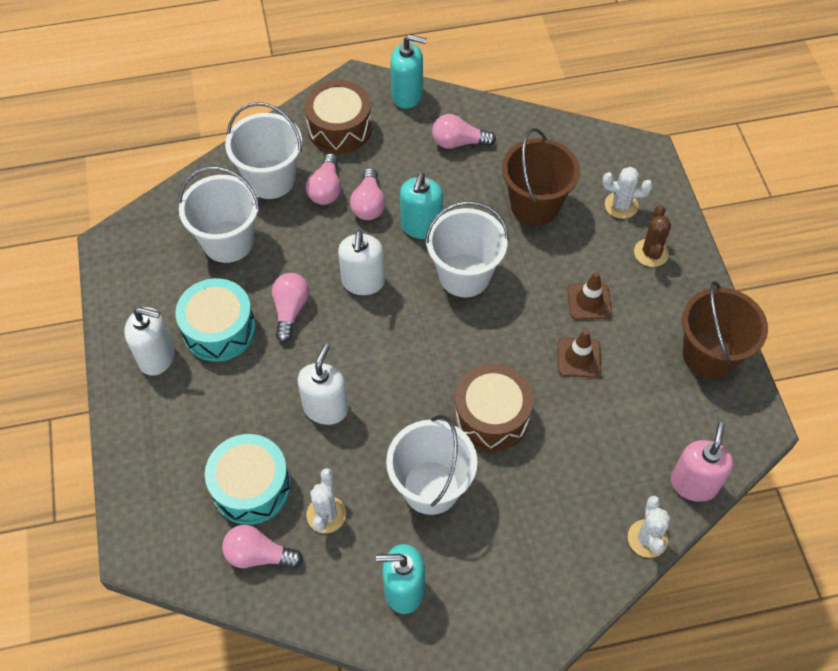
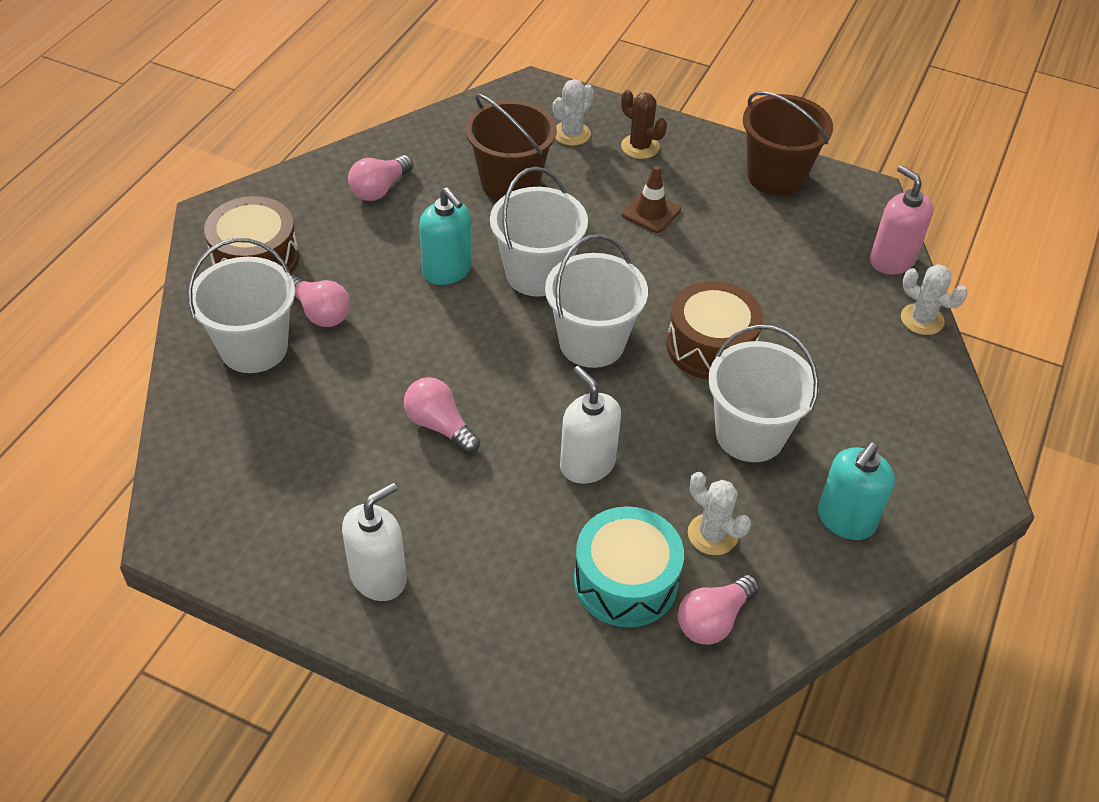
camera: 55 degrees left, 10 degrees down
(219, 329) = (400, 499): turquoise drum -> none
(228, 241) = (294, 428): white bucket -> white bucket (592, 343)
(363, 282) = (466, 349): white soap dispenser -> none
(369, 204) = (377, 292): pink light bulb -> none
(407, 95) = (278, 189): turquoise soap dispenser -> none
(579, 358) = (703, 253): brown traffic cone -> none

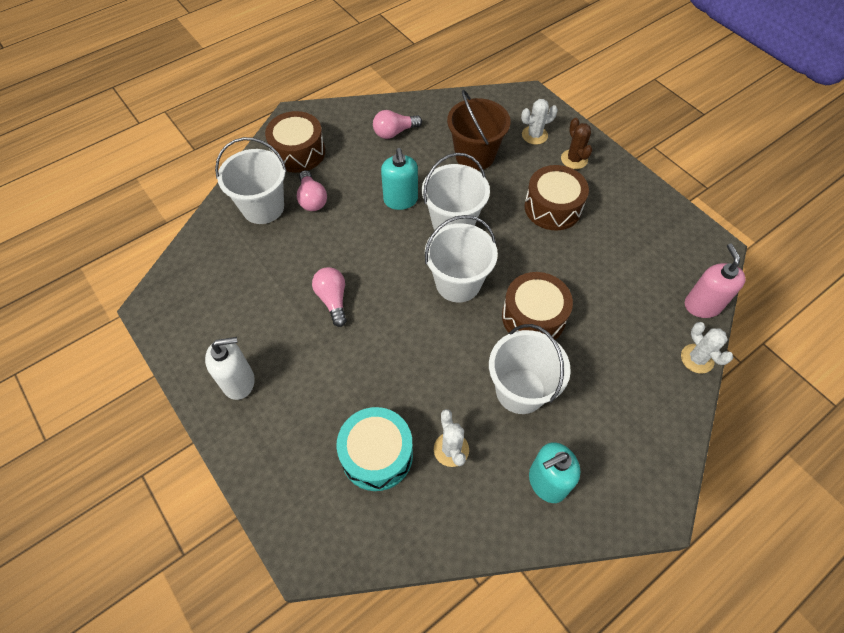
camera: 30 degrees right, 10 degrees up
(587, 464) = (403, 364): white soap dispenser -> none
(651, 212) = (552, 207): brown traffic cone -> brown drum
(713, 620) = (414, 509): pink light bulb -> none
(775, 176) = (655, 212): brown bucket -> none

